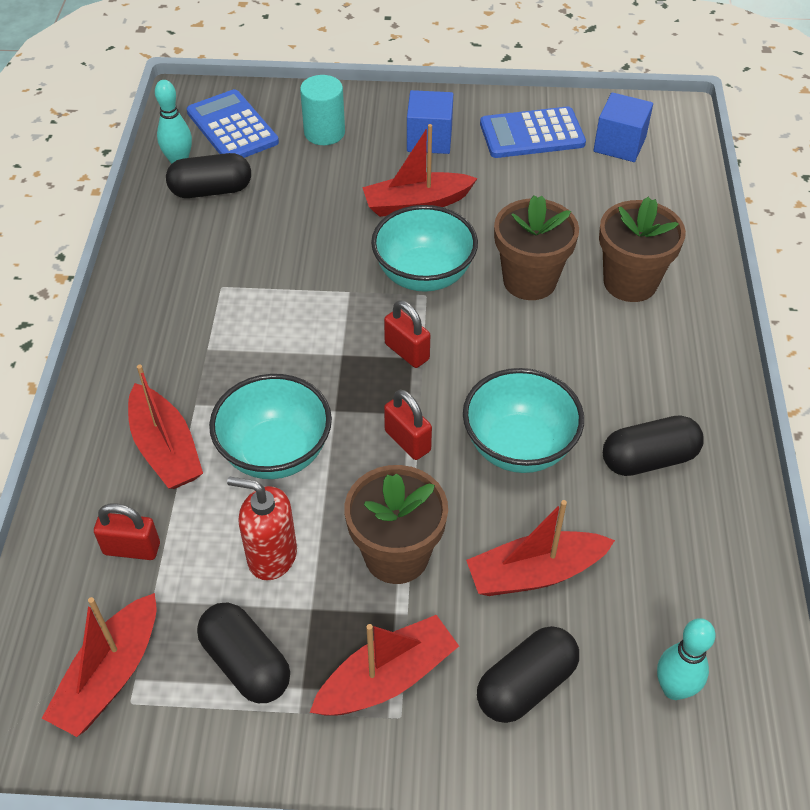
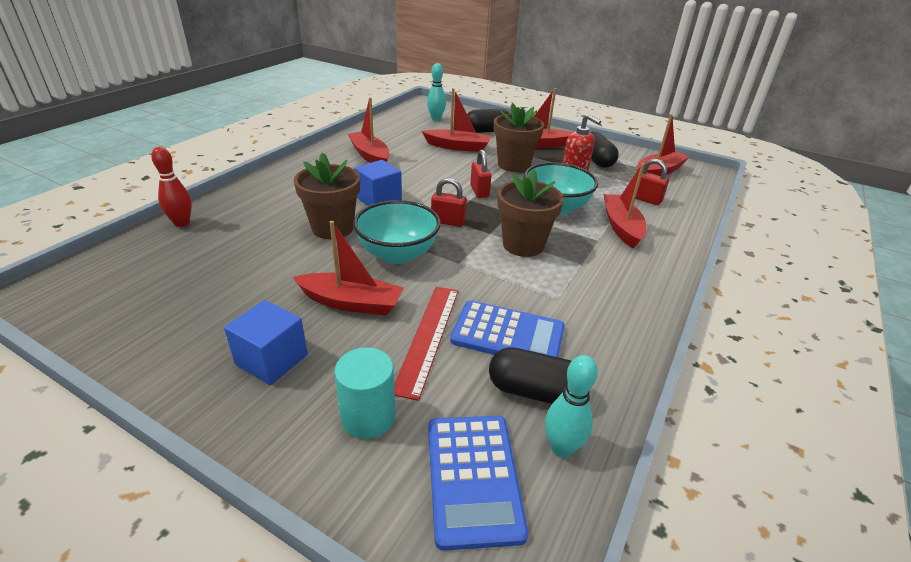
camera: 155 degrees left, 15 degrees down
(323, 200) = (428, 337): none -> red ruler
(407, 352) = (448, 222): red padlock -> red padlock turned 60 degrees counterclockwise
(519, 446) = (425, 174): turquoise bowl -> none
(532, 134) = (177, 325): blue calculator -> blue calculator (508, 334)
(619, 144) = (128, 286): blue cube -> blue cube (379, 199)
(630, 282) = (275, 208): brown flower pot -> brown flower pot (523, 245)
(648, 459) = (370, 155): black capsule -> red boat
(689, 219) = (182, 223): none -> red bowling pin

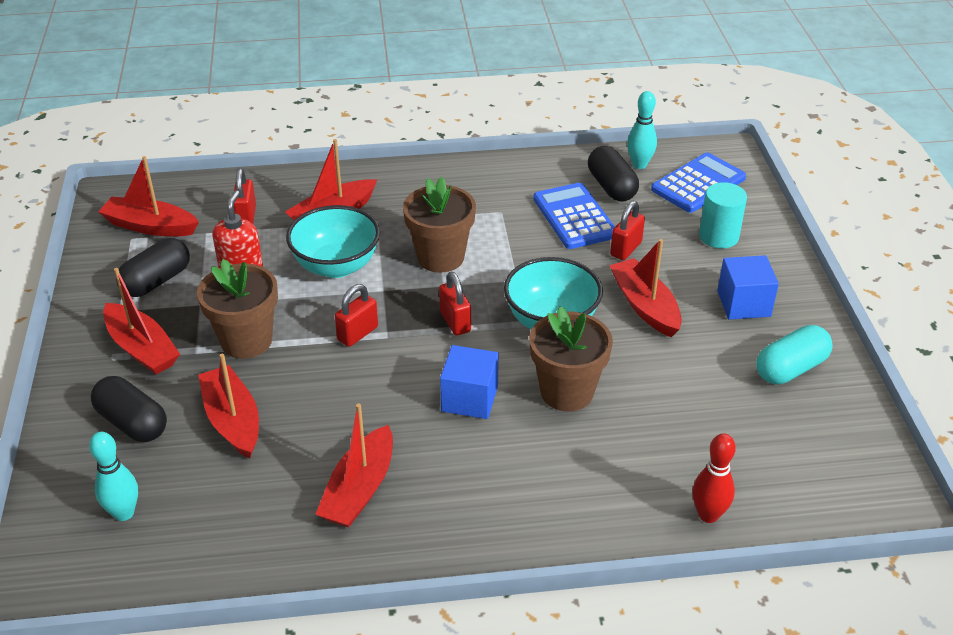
camera: 125 degrees left, 5 degrees up
(182, 331) = (790, 369): none -> turquoise capsule
(428, 337) = (626, 249): red ruler -> red padlock

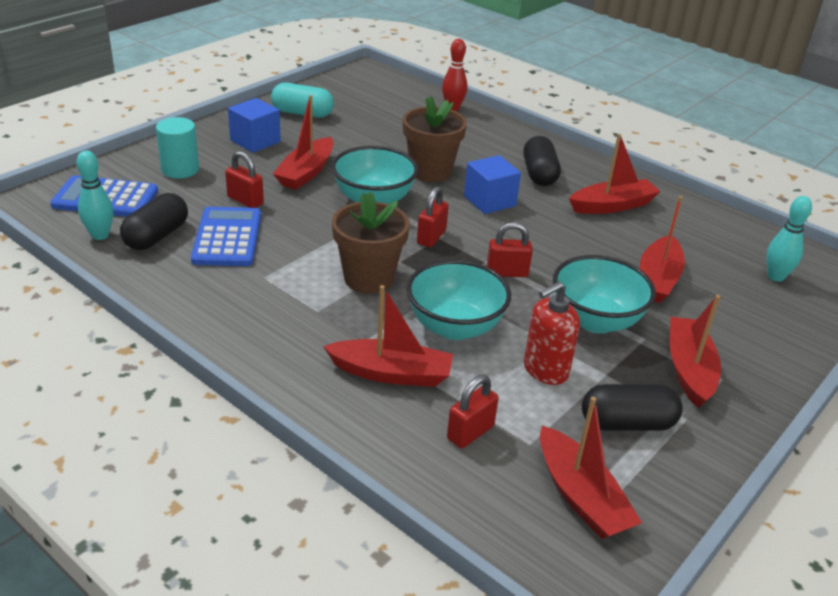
camera: 135 degrees left, 5 degrees down
(132, 423) = (735, 322): black capsule -> black capsule (539, 174)
(246, 341) = (595, 320): brown flower pot -> turquoise bowl
(574, 217) = (227, 238): blue calculator -> blue calculator turned 150 degrees clockwise
(626, 249) = (245, 200): red padlock -> red padlock turned 45 degrees clockwise

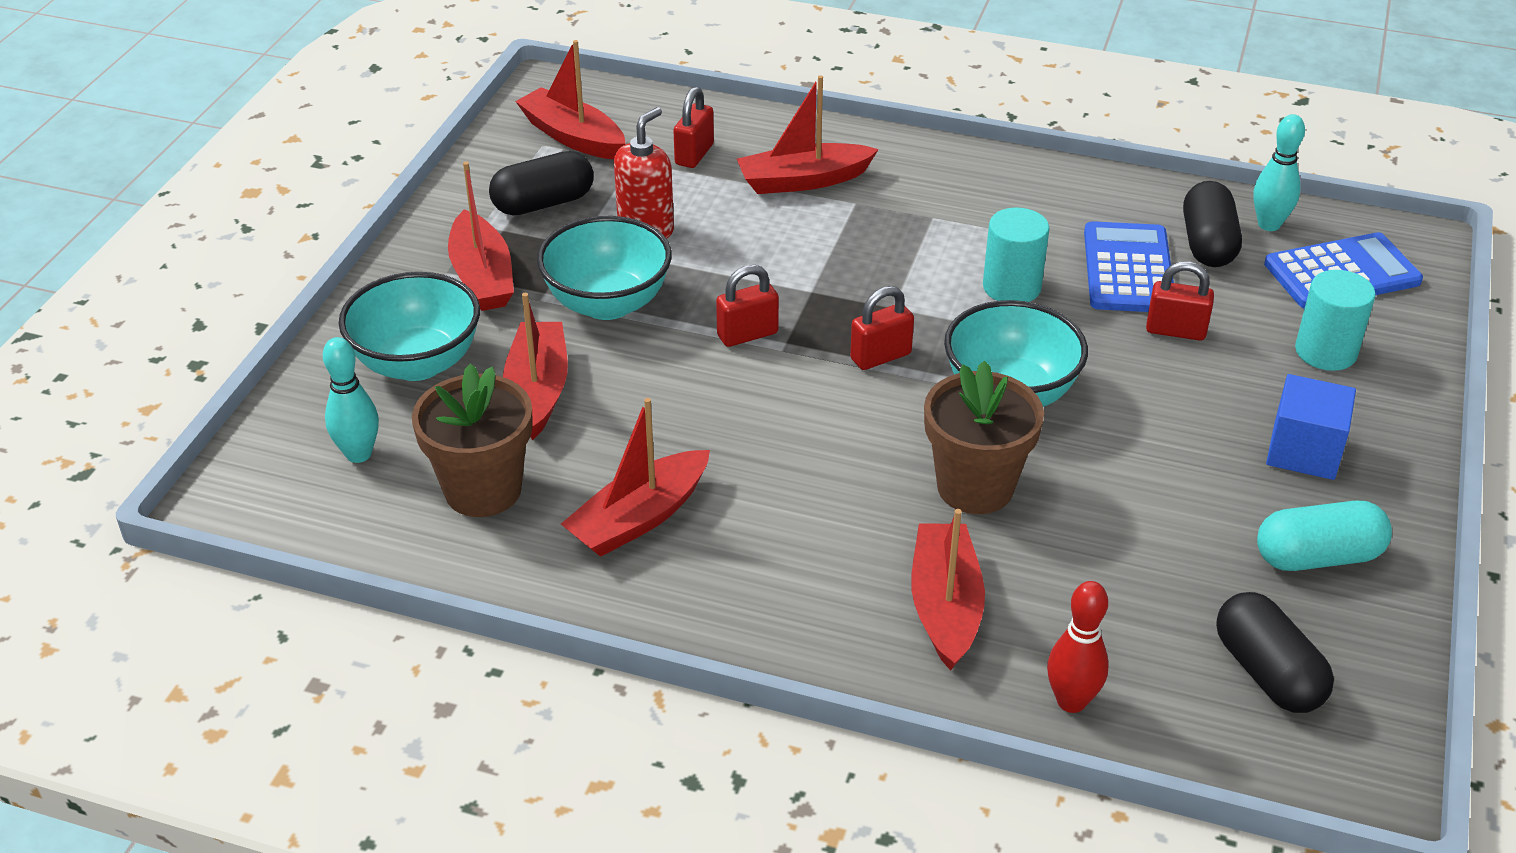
camera: 160 degrees right, 5 degrees up
(227, 238) = (1128, 269): blue calculator -> blue calculator turned 150 degrees counterclockwise
(306, 172) = (1155, 412): red boat -> red boat (945, 606)
(313, 250) = (1011, 287): none -> turquoise cylinder
(369, 278) = (911, 271): brown flower pot -> brown flower pot (483, 490)
(431, 237) = (880, 356): red padlock -> red padlock turned 60 degrees clockwise
(455, 327) = (770, 245): turquoise bowl -> turquoise bowl (417, 363)
(489, 201) = (841, 455): blue cube -> none
(539, 174) = (793, 551): black capsule -> black capsule (1267, 673)

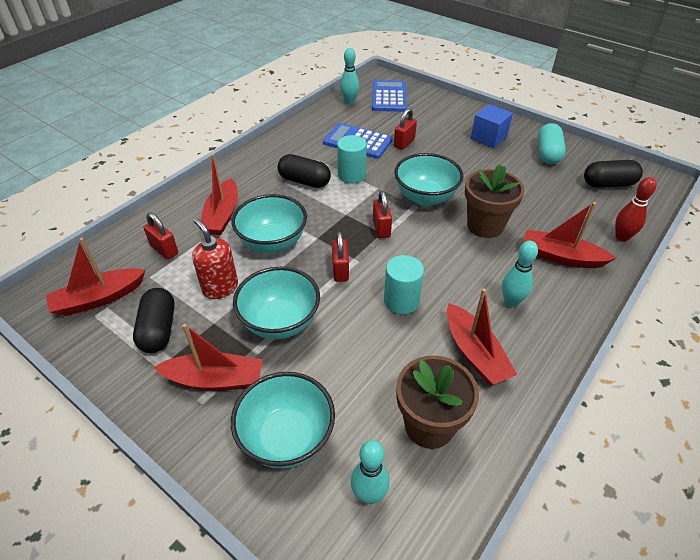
camera: 70 degrees left, 5 degrees up
(538, 390) = (346, 375): red boat -> none
(771, 248) = (272, 242): none -> turquoise bowl
(780, 548) = (511, 301): none -> turquoise bowling pin
(1208, 244) = (353, 118): black capsule -> black capsule (304, 181)
(1325, 352) = (433, 115): turquoise cylinder -> turquoise cylinder (401, 301)

